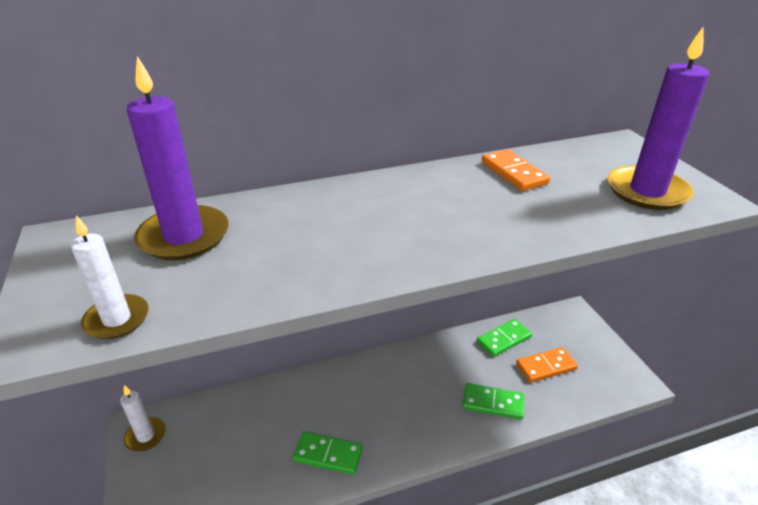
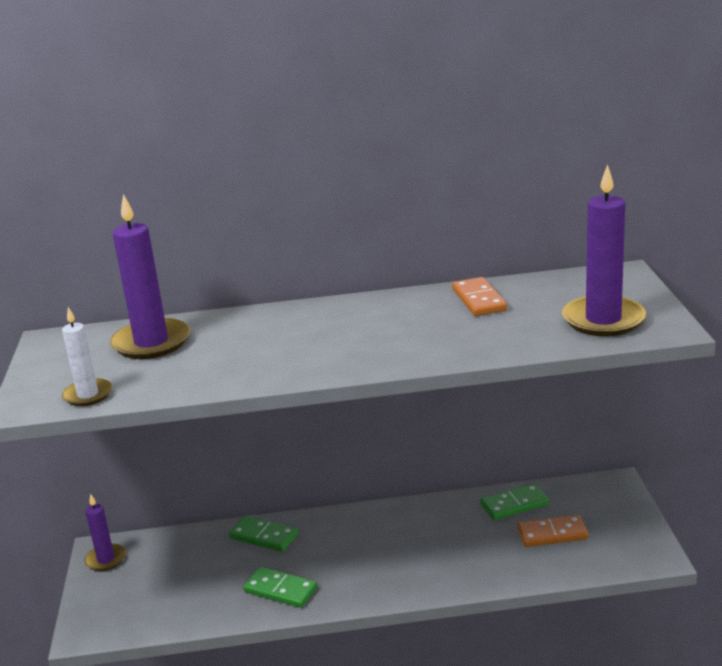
camera: 15 degrees right, 10 degrees down
(146, 436) = (106, 559): white candle -> purple candle
(493, 403) = (474, 562): green domino -> green domino (263, 536)

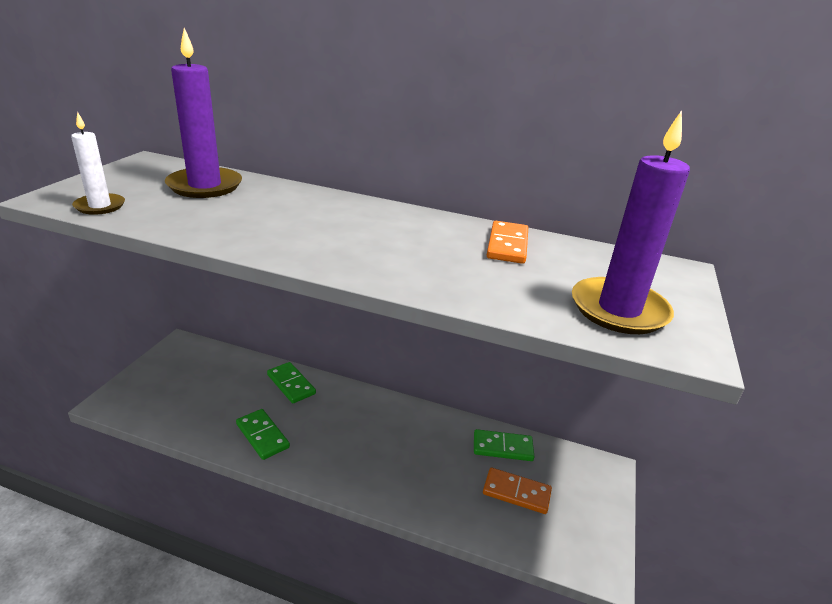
camera: 20 degrees right, 5 degrees up
(106, 559) = (177, 353): purple candle -> none

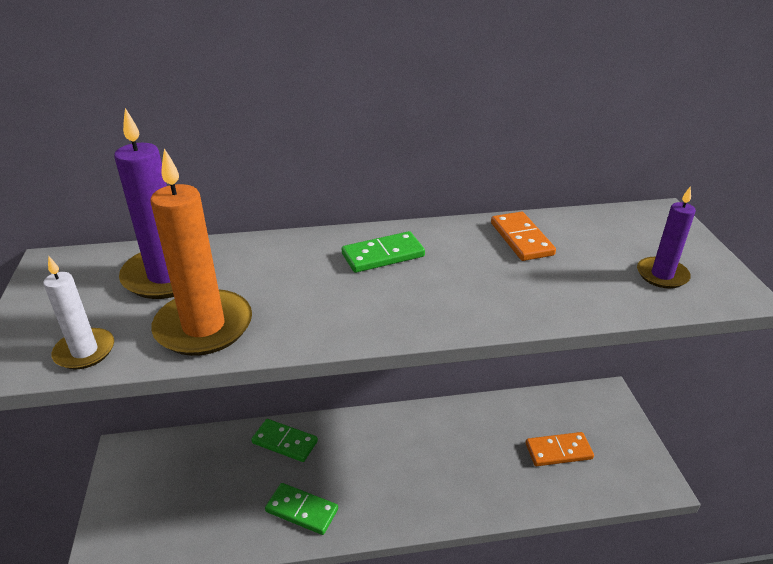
camera: 25 degrees left, 5 degrees up
(188, 218) = (204, 326): none -> orange candle
(502, 447) = (519, 414): green domino -> green domino (383, 255)
(619, 310) = (662, 275): purple candle -> purple candle, size x0.58

